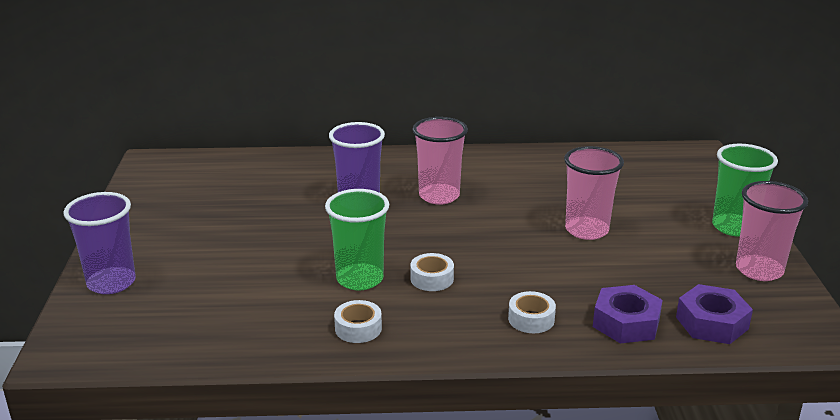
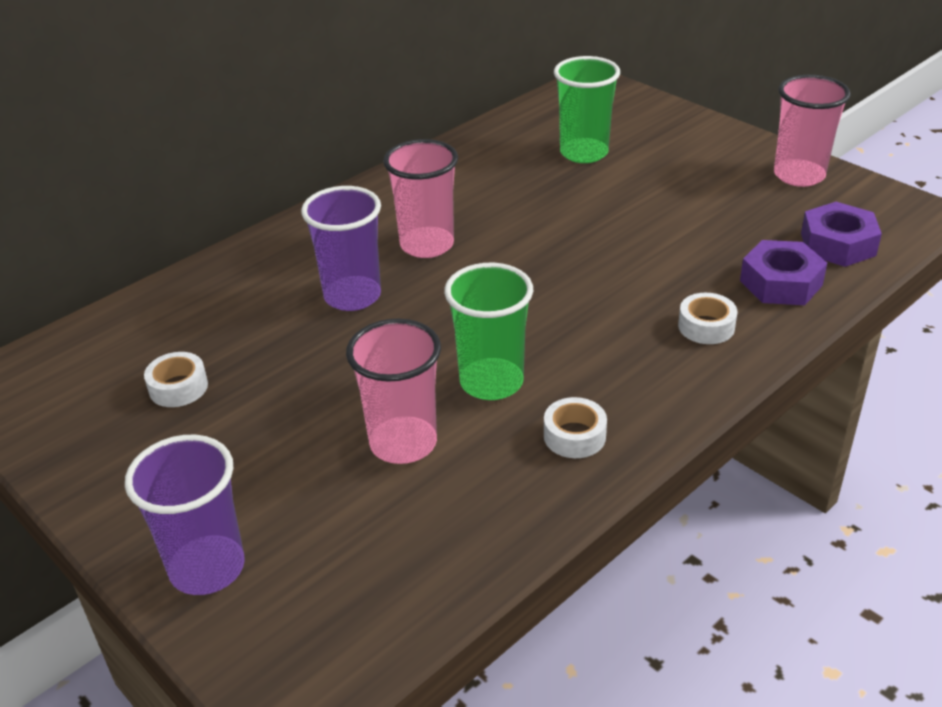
camera: 40 degrees left, 10 degrees up
(432, 279) = (559, 339): white tape -> white tape (178, 387)
(586, 230) = (617, 209): pink cup -> pink cup (403, 443)
(734, 227) = (724, 144): green cup -> green cup (584, 153)

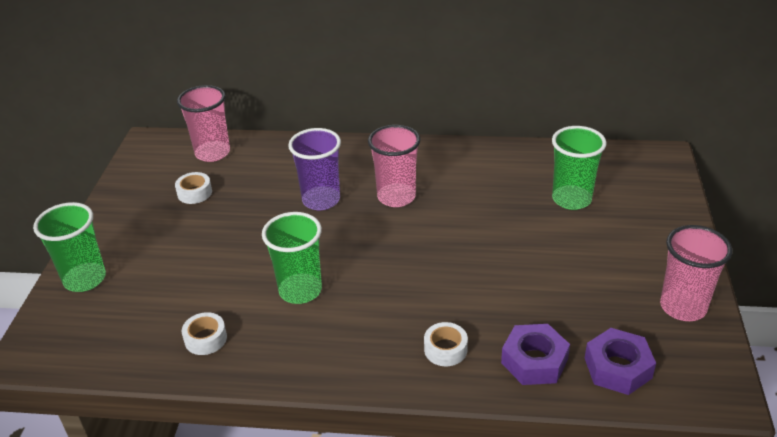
camera: 50 degrees right, 0 degrees up
(207, 568) = (85, 279): purple cup -> green cup
(403, 443) = (221, 288): pink cup -> pink cup (212, 153)
(574, 436) = (285, 347): white tape -> white tape (205, 339)

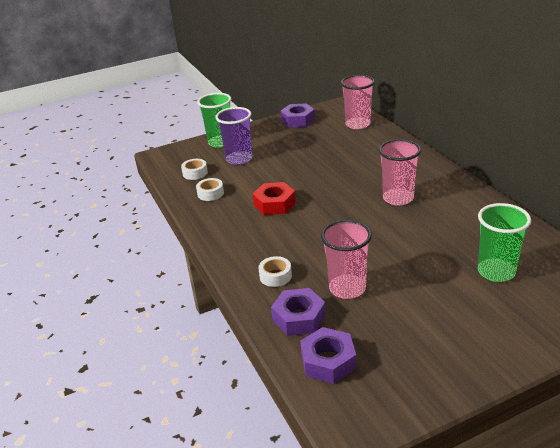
camera: 60 degrees right, 5 degrees down
(132, 190) = (298, 120): none -> purple nut
(194, 193) = (317, 136): white tape -> white tape (195, 173)
(300, 290) = (274, 204): green cup -> red nut
(321, 200) = (360, 175): purple cup -> purple cup (239, 159)
(683, 307) = (433, 377): pink cup -> pink cup (347, 288)

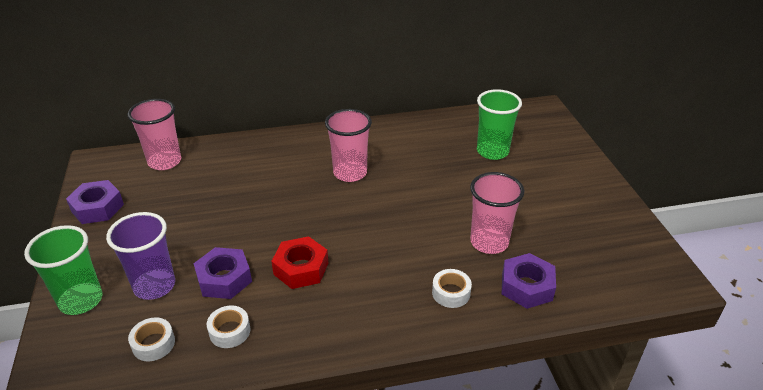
camera: 80 degrees left, 5 degrees up
(328, 361) = (592, 278): purple nut -> purple nut (224, 279)

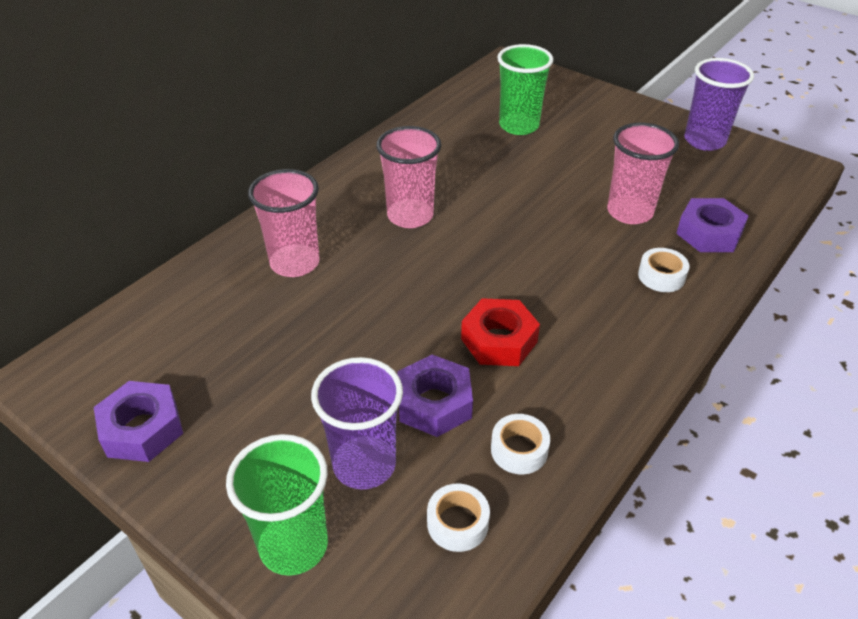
camera: 40 degrees left, 5 degrees up
(165, 162) = (157, 321): pink cup -> pink cup (295, 263)
(620, 225) = (704, 141): none -> purple cup

